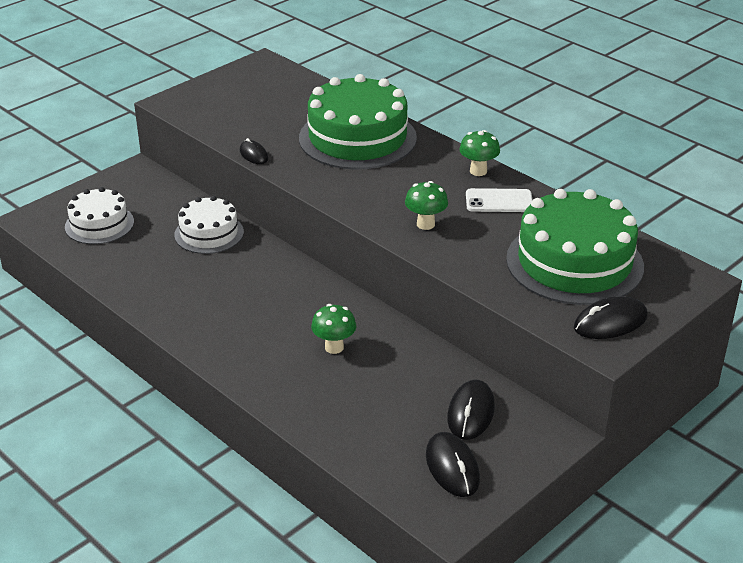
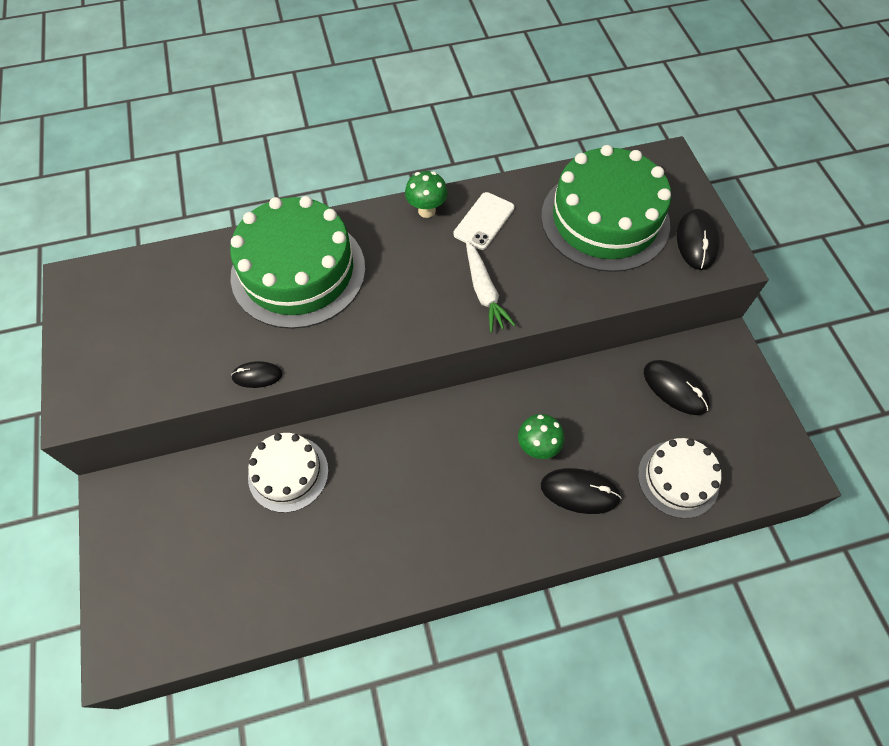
camera: 60 degrees left, 25 degrees up
(99, 224) = (189, 579): white cake -> white cake (678, 479)
(425, 224) = (484, 292): green mushroom -> white carrot
(452, 467) = (734, 436): black mouse -> black mouse (579, 492)

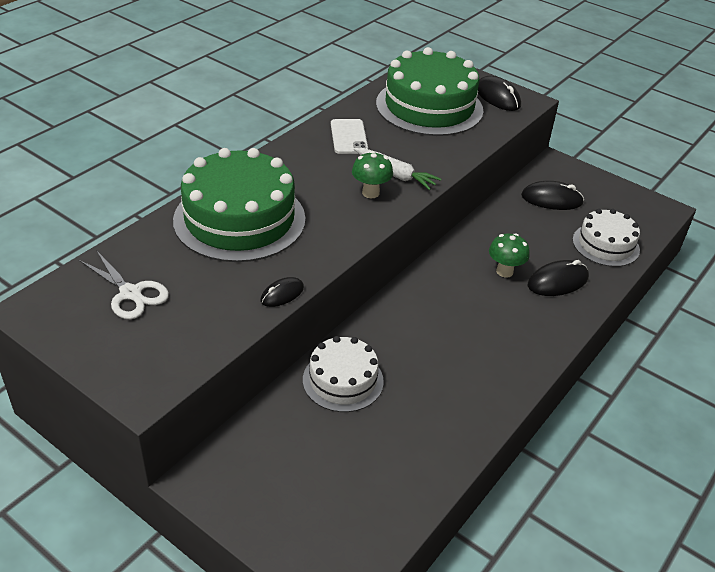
camera: 40 degrees left, 20 degrees down
(150, 305) = (130, 293): none -> white scissors
(426, 210) = (299, 146): green mushroom -> green mushroom (370, 193)

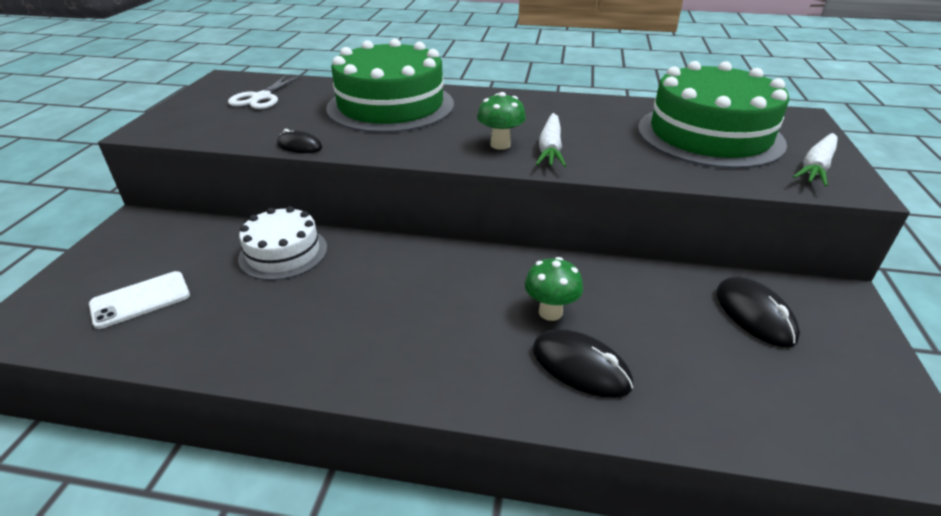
camera: 65 degrees right, 5 degrees down
(349, 137) = (580, 113): white phone -> white phone (140, 300)
(497, 97) = (816, 167): black mouse -> white carrot
(605, 245) = (726, 399): white cake -> none

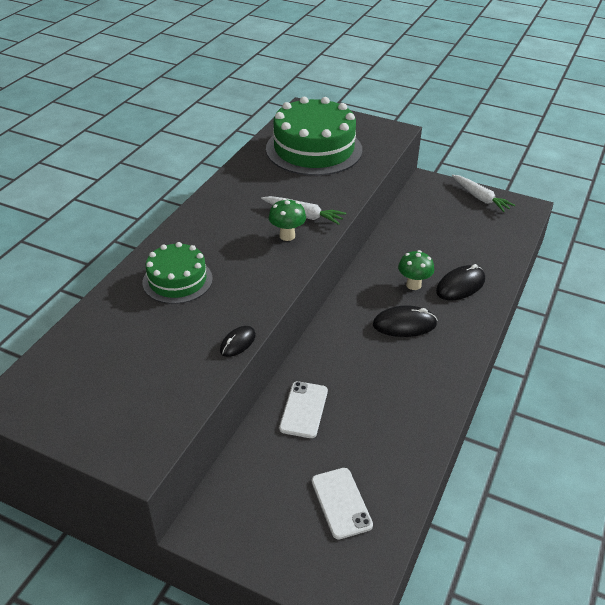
camera: 75 degrees left, 5 degrees up
(261, 97) = (98, 368): white scissors -> none
(283, 253) = (304, 409): white cake -> white phone
(391, 106) = (177, 280): green cake -> green cake, size x0.57
(754, 314) = (434, 214): black mouse -> black mouse (404, 324)
(816, 167) = (369, 131): white carrot -> white carrot (480, 198)

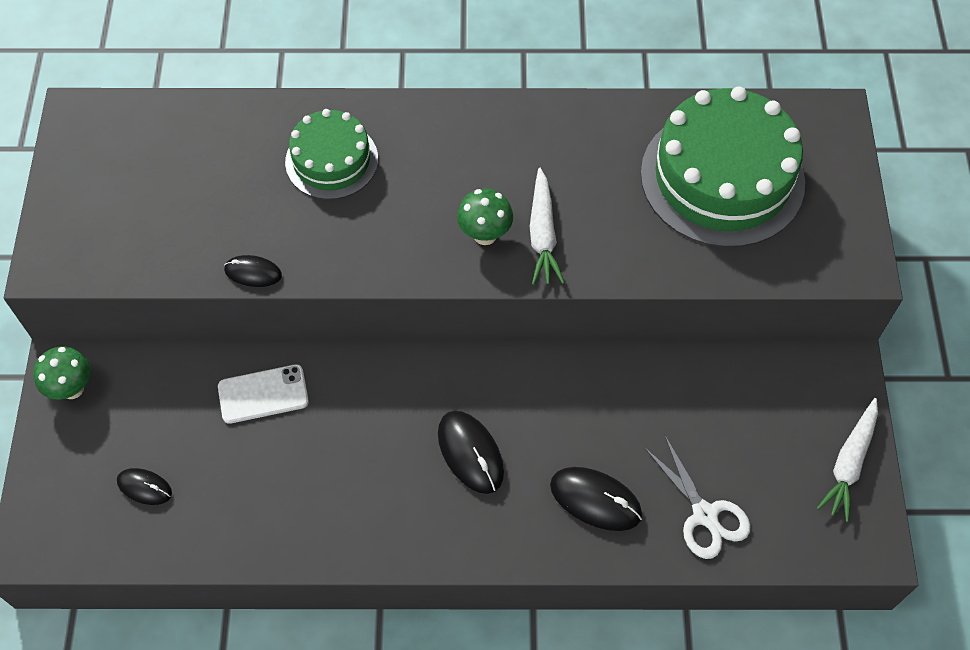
camera: 65 degrees right, 20 degrees up
(341, 503) = (144, 487): white phone -> black mouse
(413, 285) = (562, 436): green mushroom -> green mushroom (72, 388)
(487, 251) = (704, 514): none -> white scissors

